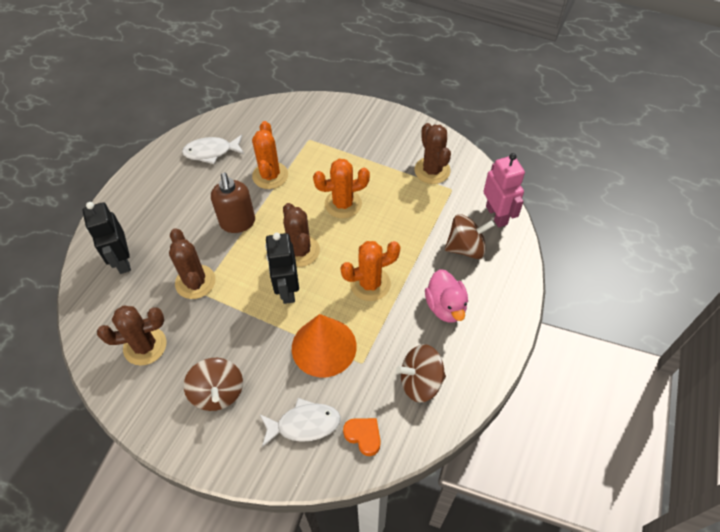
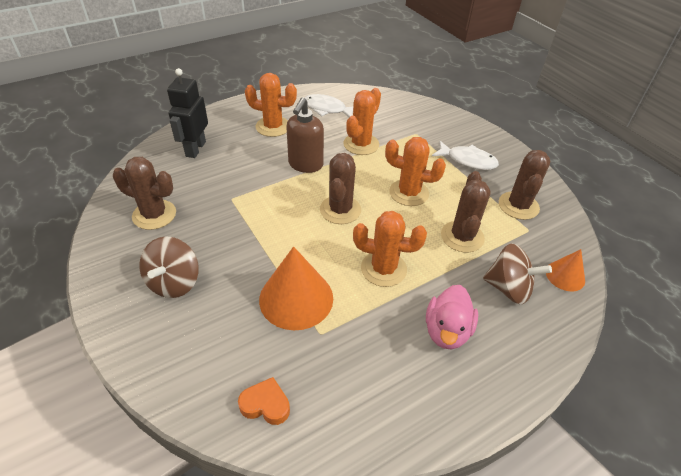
camera: 30 degrees right, 10 degrees down
(176, 198) = (273, 127): none -> orange cactus
(195, 282) = (234, 190): brown cactus -> brown cactus (462, 237)
(287, 290) = (303, 234): black robot -> none
(304, 424) = (220, 356): white fish -> white fish (467, 160)
(363, 436) = (265, 405): orange heart -> orange heart turned 60 degrees counterclockwise
(420, 382) = (365, 388): brown spinning top -> none
(496, 215) = (565, 276): pink robot -> orange cone

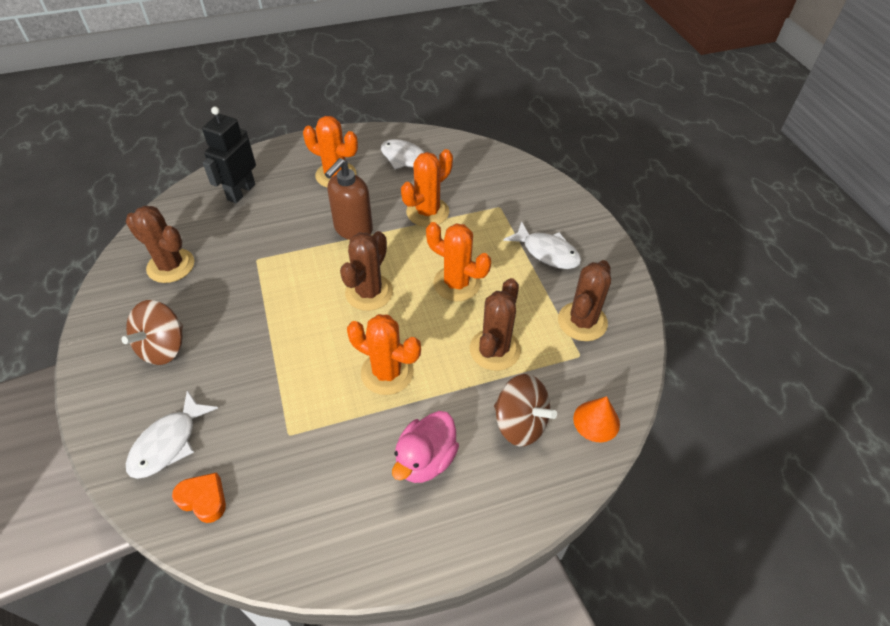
camera: 15 degrees right, 5 degrees up
(212, 362) = (168, 443): none -> white fish
(296, 298) = (279, 389): orange cone -> none

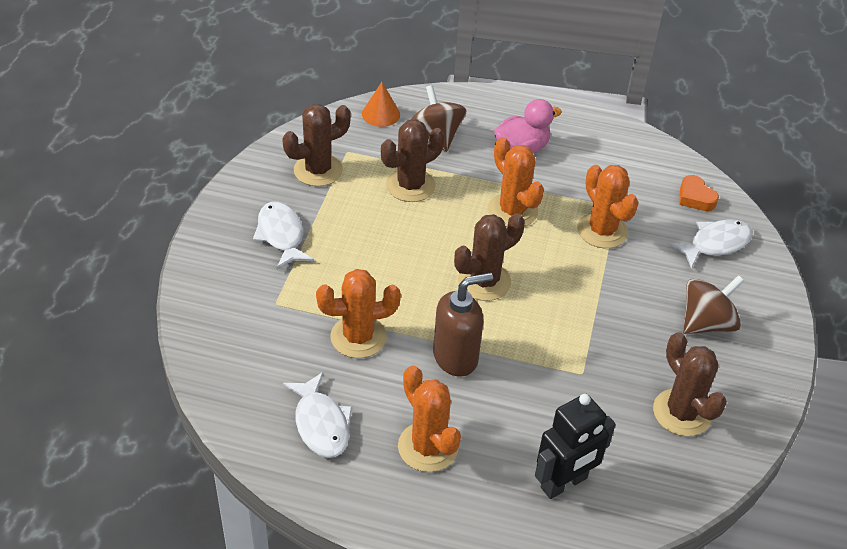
camera: 150 degrees left, 5 degrees down
(456, 283) = (395, 249): orange cactus -> orange cactus (602, 231)

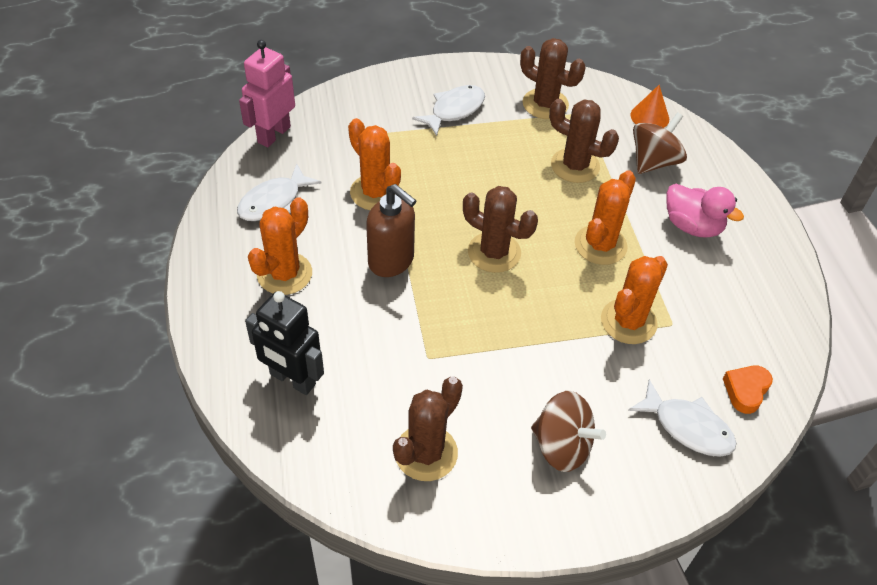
camera: 65 degrees right, 5 degrees up
(216, 391) = (273, 134): none -> pink robot

